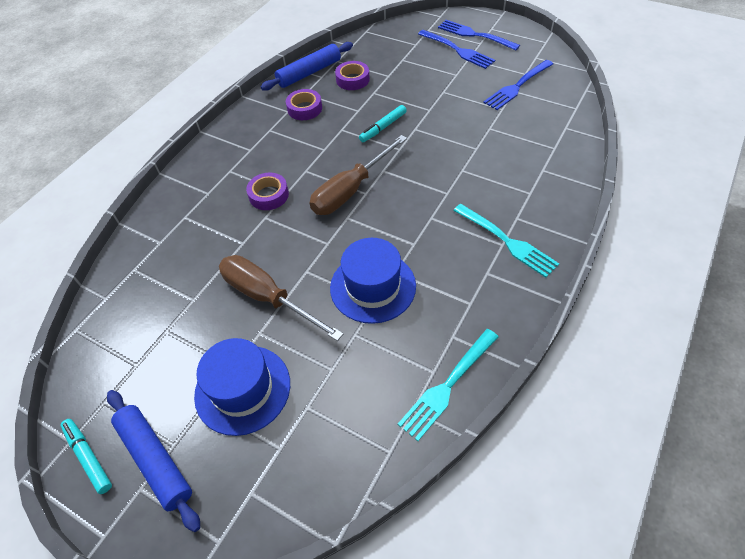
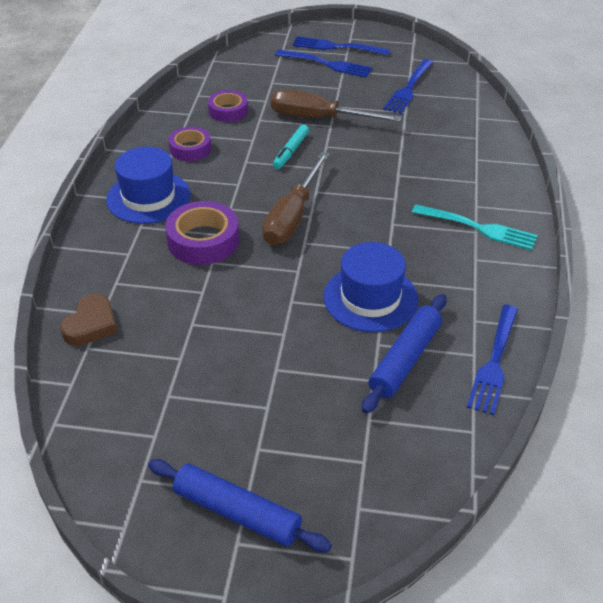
camera: 25 degrees left, 10 degrees down
(88, 457) = (158, 534): turquoise marker -> none
(147, 249) = (91, 324): none -> brown heart
(242, 389) = (291, 423): blue hat -> blue hat (148, 197)
(268, 297) = (265, 335): brown screwdriver -> brown screwdriver (318, 118)
(269, 195) = (203, 240): purple tape -> purple tape, size x1.53
(309, 73) = (173, 112): blue rolling pin -> blue rolling pin (405, 359)
(448, 385) = (494, 361): turquoise fork -> blue fork

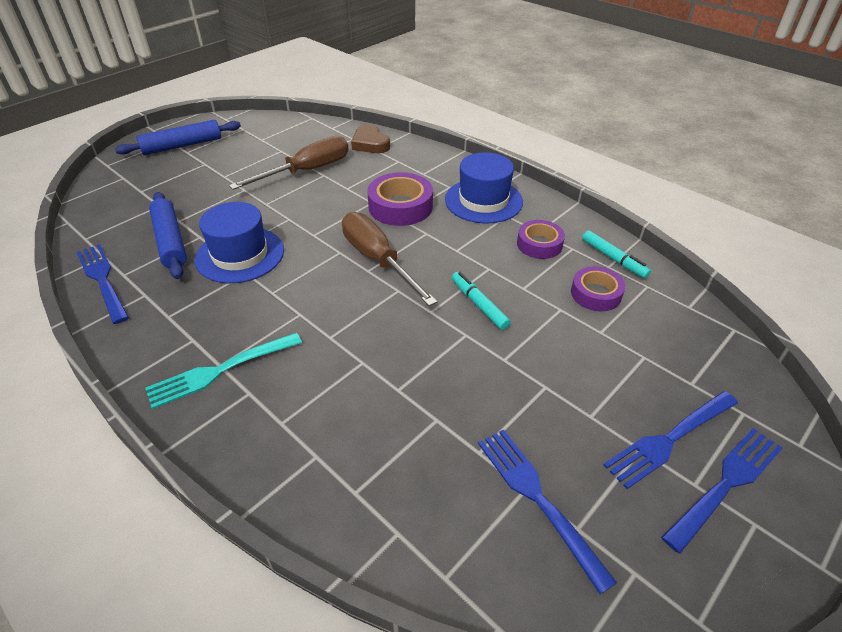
camera: 125 degrees right, 0 degrees up
(177, 114) = (613, 259): none -> turquoise marker
(318, 118) = (527, 357): brown screwdriver -> brown screwdriver (307, 171)

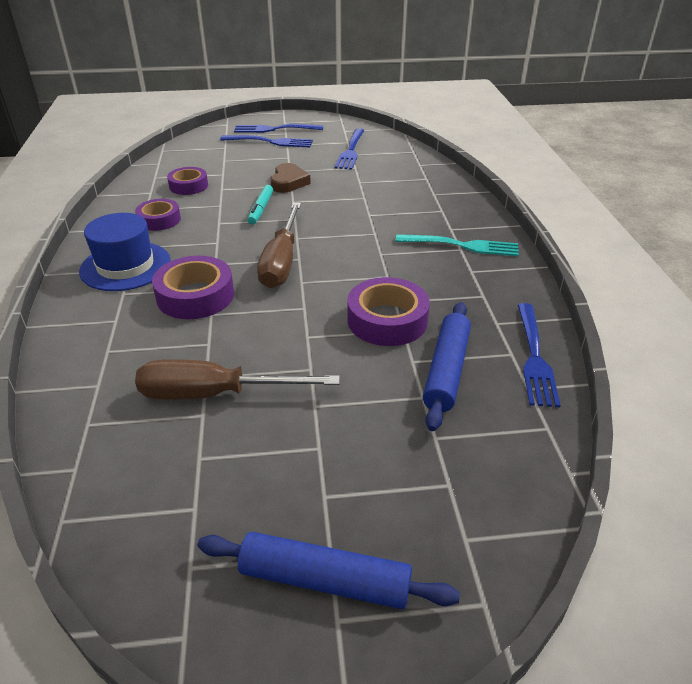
camera: 140 degrees left, 5 degrees down
(240, 255) = (387, 320): blue hat -> purple tape
(370, 144) = (87, 398): brown heart -> brown heart (288, 182)
(613, 259) = (138, 194): turquoise marker -> none

